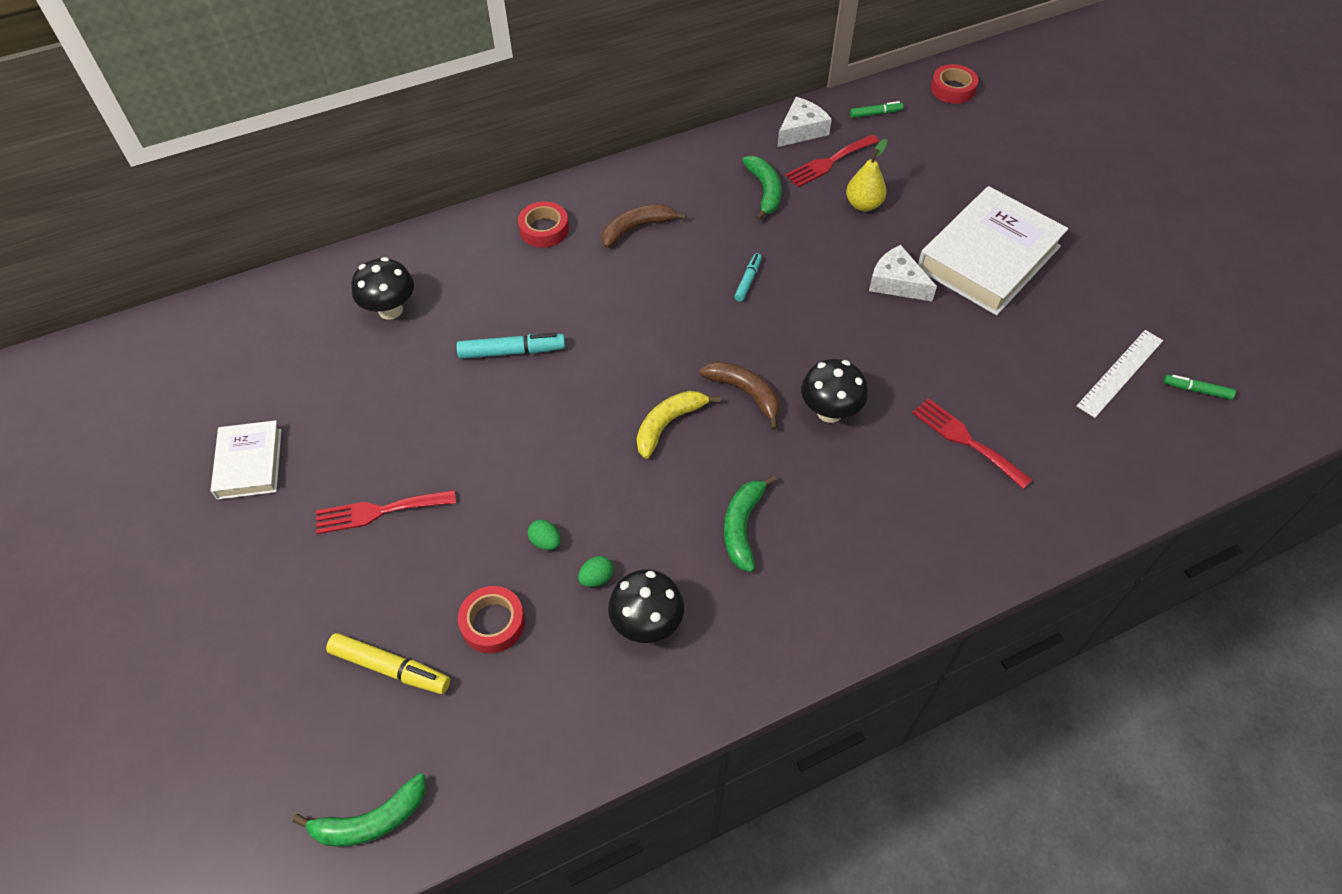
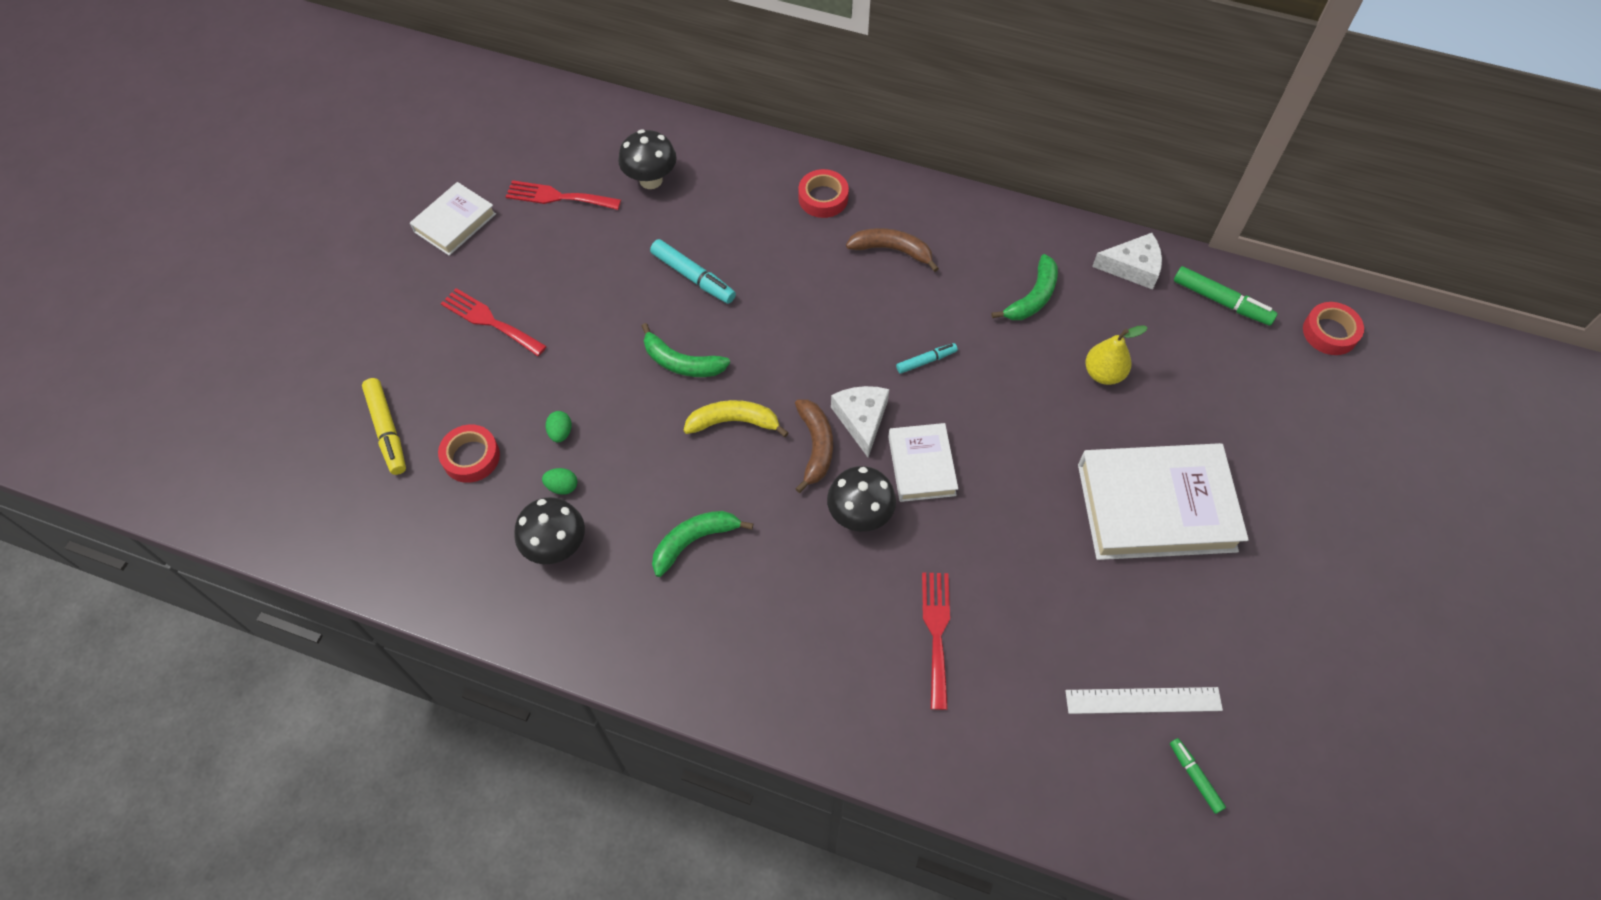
camera: 45 degrees right, 5 degrees up
(370, 820) = (281, 513): green banana -> green banana (681, 362)
(827, 347) = (921, 465): none -> white book
(829, 162) = (1121, 314): red fork -> red fork (558, 197)
(875, 114) = (1221, 301): green marker -> green marker, size x1.65
(896, 282) = (1046, 461): white cheese -> white cheese (861, 419)

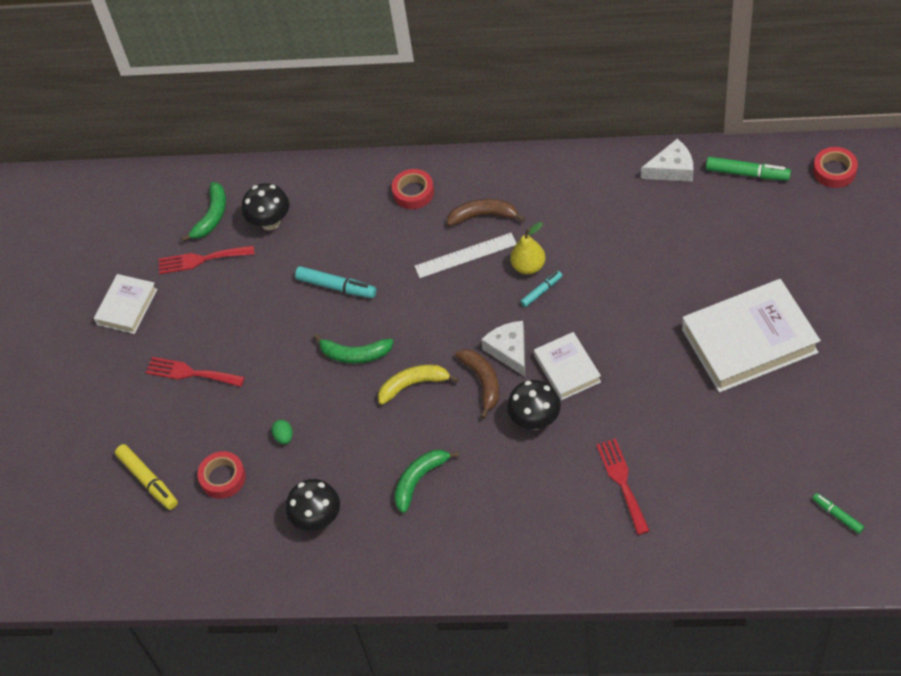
camera: 10 degrees left, 5 degrees down
(562, 487) = (303, 475): green egg -> none
(1032, 297) = (604, 217): green banana -> green banana (212, 217)
(1103, 373) = (678, 257): yellow pear -> yellow pear (528, 266)
(1143, 700) = (785, 477): white ruler -> white ruler (465, 255)

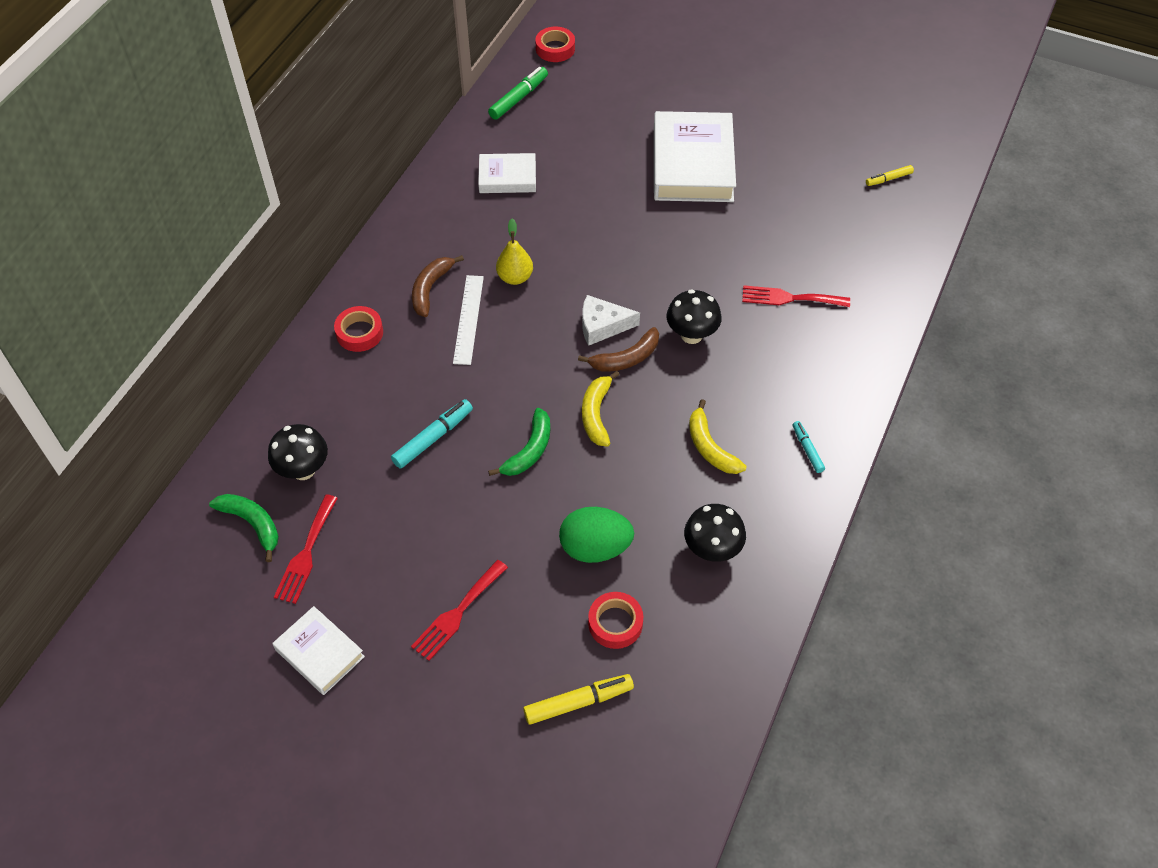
camera: 75 degrees left, 0 degrees up
(284, 437) = (595, 548): green egg -> green egg, size x2.32
(419, 480) = (710, 447): green banana -> yellow banana
(482, 382) = (626, 358): brown banana -> brown banana turned 150 degrees clockwise
(541, 291) = (550, 278): turquoise marker -> turquoise marker (807, 449)
(567, 369) = (649, 292): white book -> white book (507, 177)
(672, 169) = (477, 141): white cheese -> none
(837, 515) = (888, 179): green marker -> yellow marker

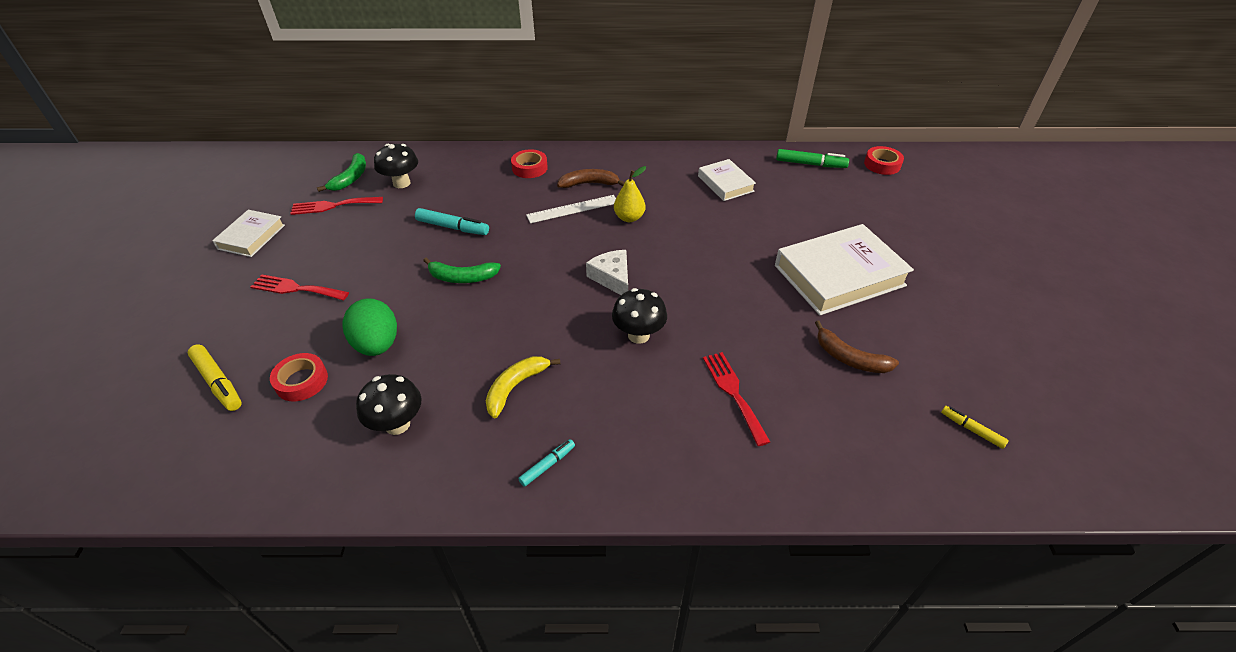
camera: 65 degrees right, 10 degrees down
(596, 414) = (517, 303): yellow banana -> none
(626, 358) = (586, 302): brown banana -> brown banana (849, 358)

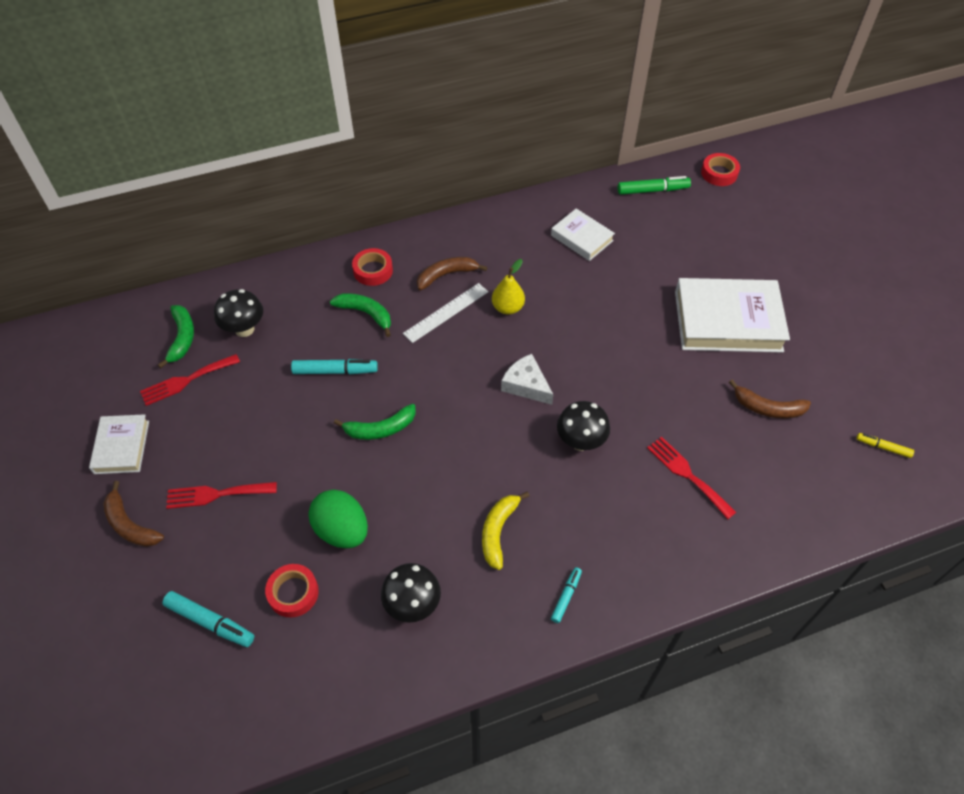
camera: 20 degrees left, 10 degrees up
(215, 291) = (130, 524): none -> brown banana
(218, 382) = (210, 622): yellow marker -> turquoise marker
(504, 195) = (366, 314): none -> green banana
(839, 275) = (727, 321): white book -> white book turned 45 degrees clockwise

